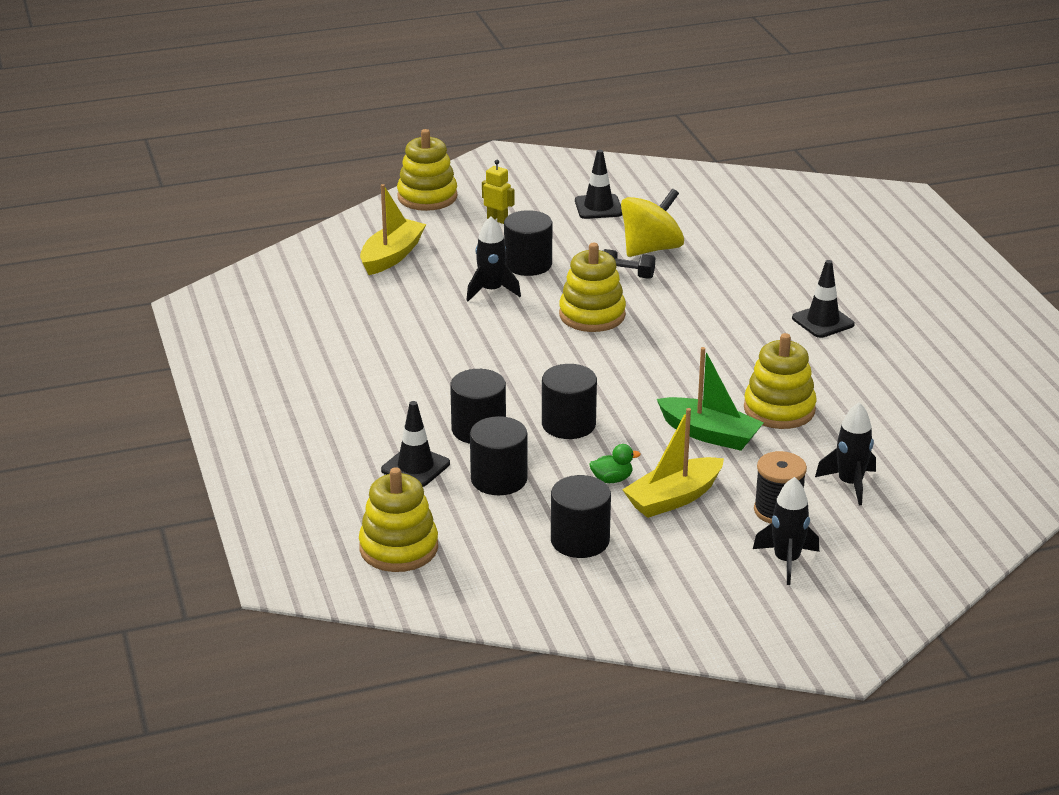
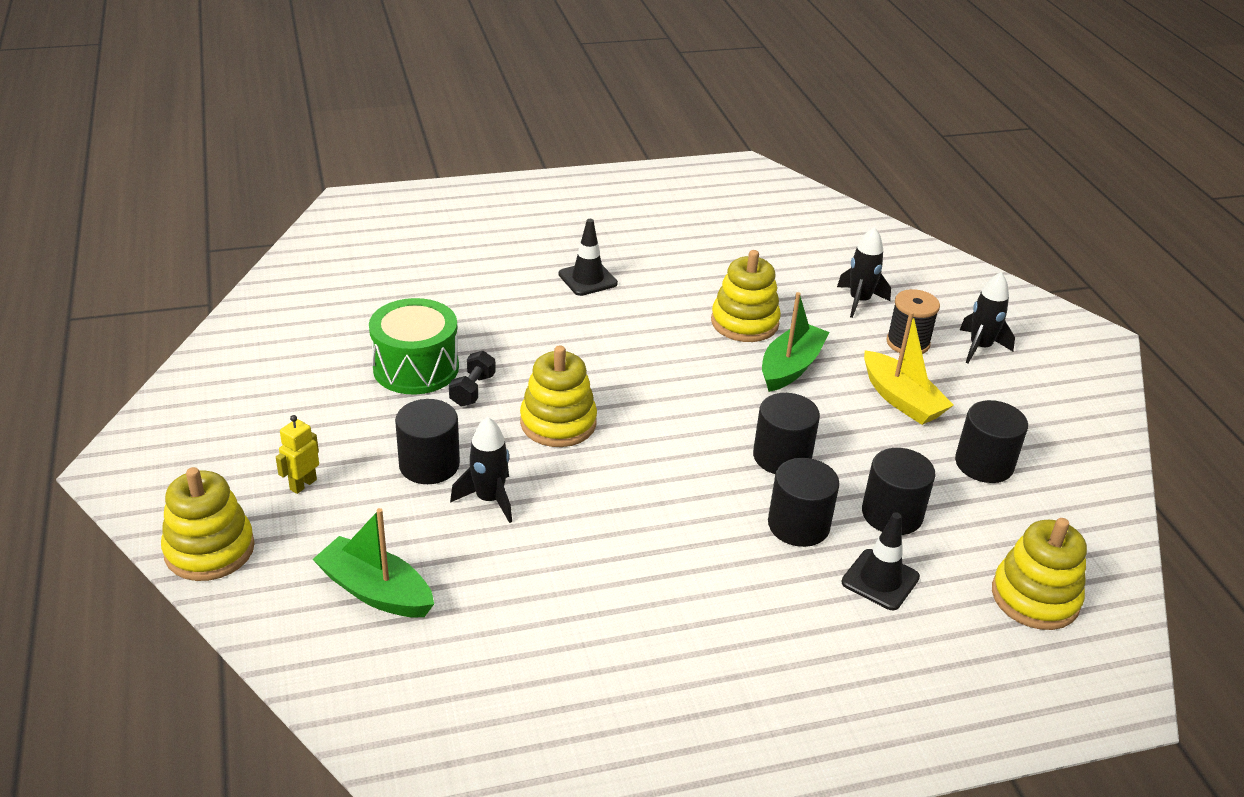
camera: 90 degrees left, 5 degrees up
(392, 256) = (375, 591): yellow boat -> green boat
(598, 207) = (300, 397): black traffic cone -> none
(612, 479) = (877, 435): green duck -> none
(651, 249) = (416, 368): yellow spinning top -> green drum

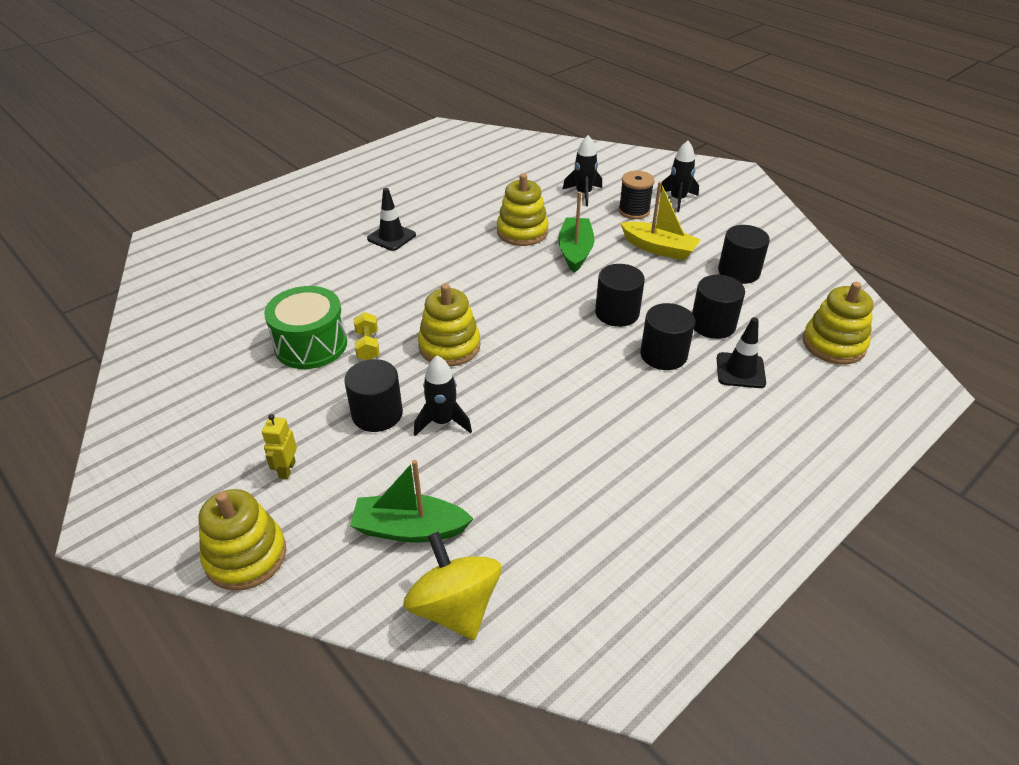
camera: 25 degrees left, 5 degrees up
(362, 684) = (455, 607): none -> yellow spinning top
(472, 390) = (368, 346): black dumbbell -> yellow dumbbell

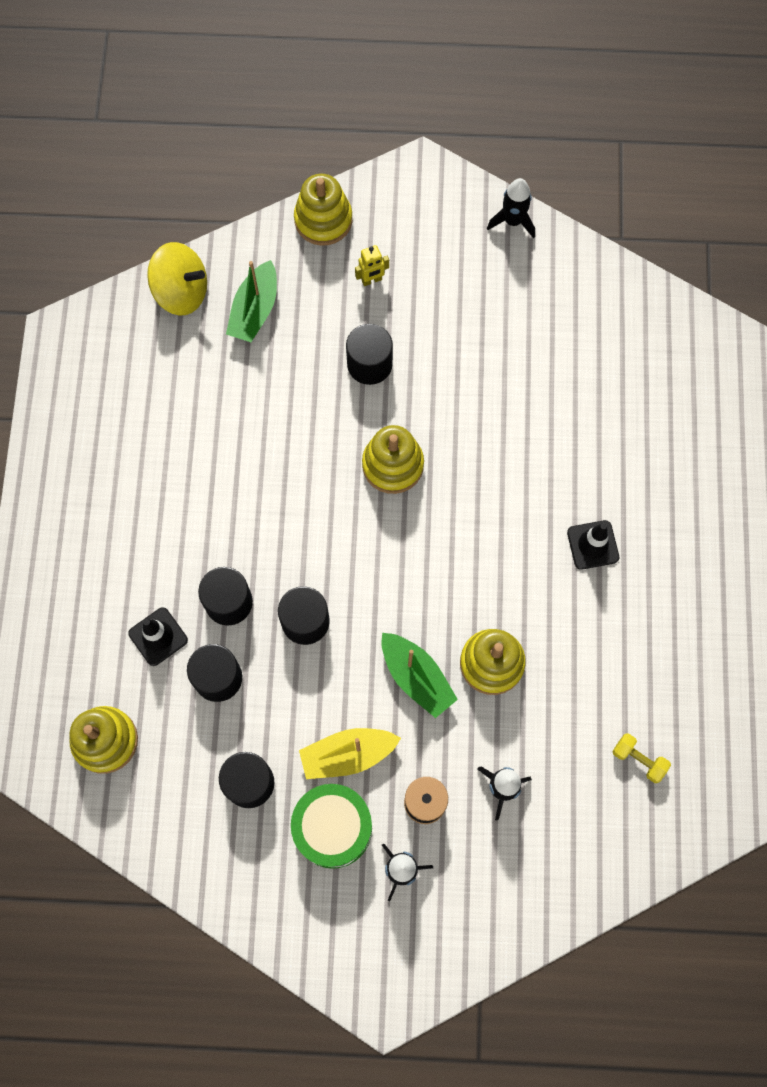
camera: 135 degrees right, 30 degrees up
(287, 469) = (372, 280): yellow robot -> yellow robot turned 105 degrees clockwise
(311, 345) = (490, 376): green drum -> green drum (333, 828)
(368, 346) = (450, 411): yellow dumbbell -> yellow dumbbell (638, 759)
(409, 529) = (255, 310): green boat -> green boat turned 150 degrees clockwise
(442, 421) = (320, 396): black rocket -> black rocket (513, 221)

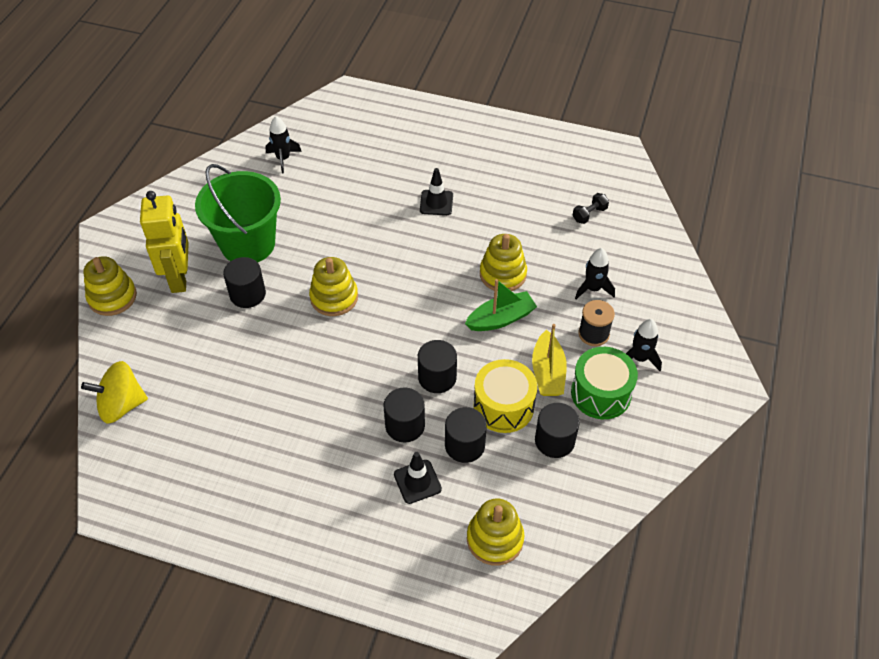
camera: 75 degrees left, 20 degrees down
(181, 292) = (121, 405): yellow spinning top -> yellow spinning top turned 135 degrees counterclockwise
(255, 310) = (165, 357): green boat -> none
(283, 711) = (503, 406): none -> yellow drum
(372, 280) = (180, 278): yellow robot -> yellow robot, size x2.36
(448, 336) = (248, 244): none -> green bucket
(513, 221) = (178, 189): black rocket -> black rocket (283, 159)
(638, 759) = (589, 214): yellow dumbbell -> black dumbbell

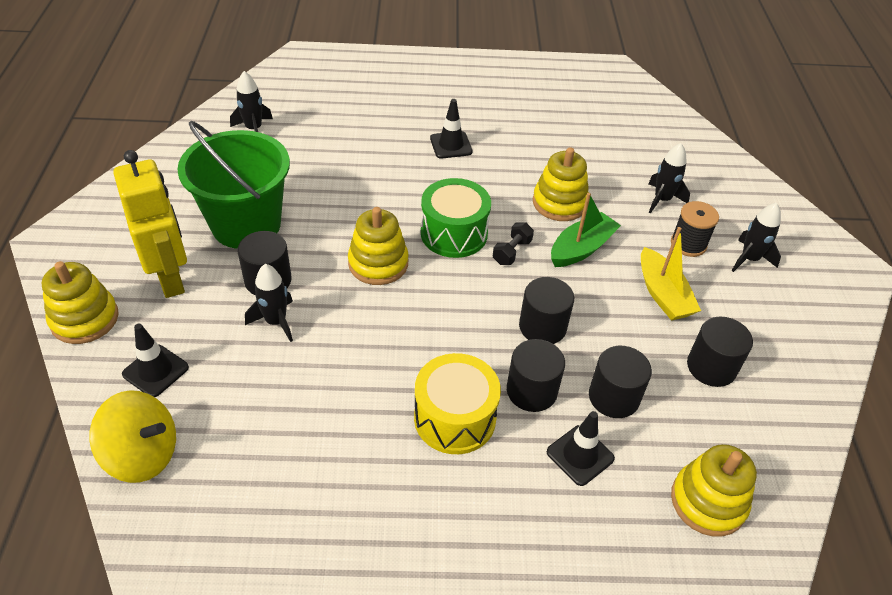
camera: 20 degrees left, 5 degrees down
(121, 405) = (143, 454): yellow spinning top -> yellow spinning top turned 135 degrees counterclockwise
(147, 347) = (155, 371): none -> black traffic cone
(241, 329) = (276, 322): none -> black rocket
(503, 406) = (634, 342): yellow drum -> yellow drum (455, 418)
(589, 214) = (618, 130): black dumbbell -> black dumbbell (511, 252)
(601, 393) = (731, 304): green drum -> green drum (454, 233)

